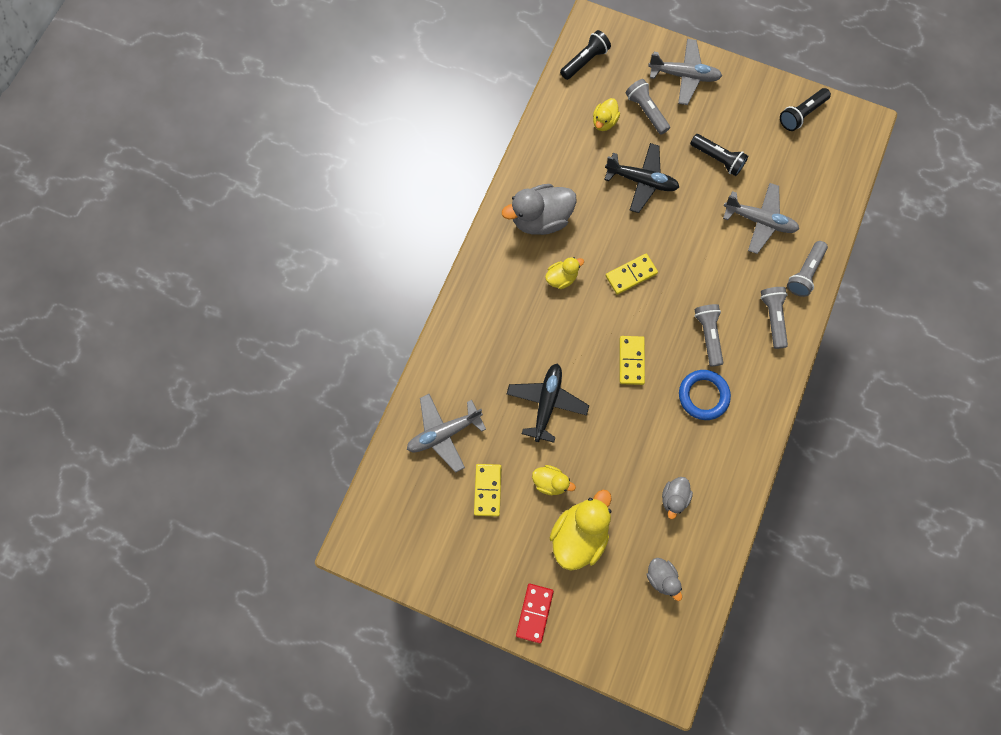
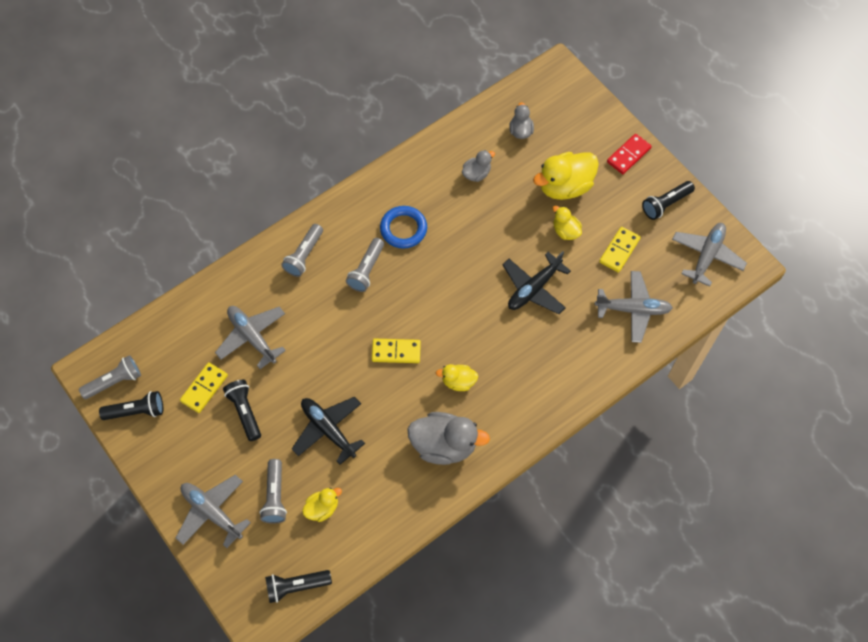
camera: 150 degrees left, 10 degrees down
(399, 533) = (706, 256): none -> grey plane
(467, 572) = (665, 204): none -> black flashlight
(631, 361) = (443, 284): yellow domino -> yellow domino (204, 388)
(804, 273) = (250, 275): grey flashlight -> grey flashlight (114, 381)

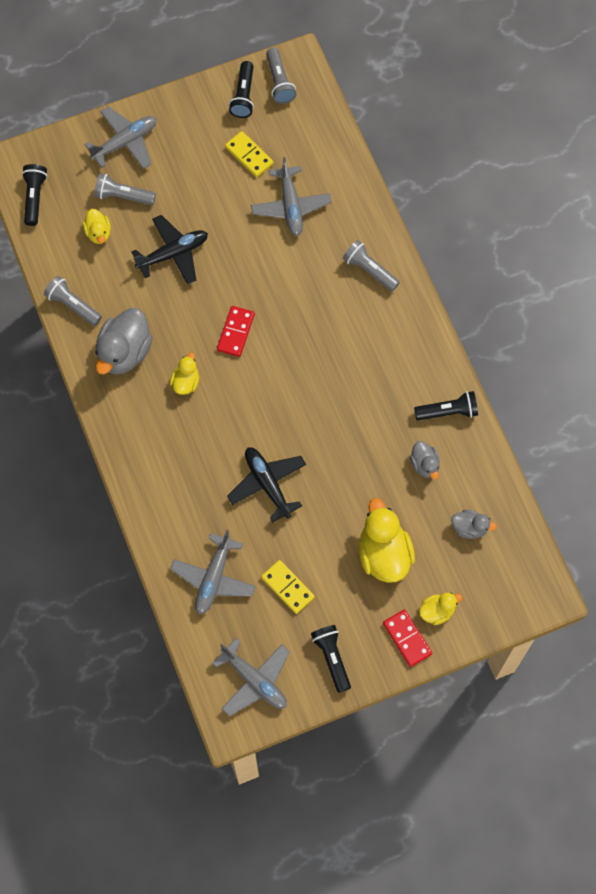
camera: 105 degrees right, 5 degrees up
(245, 411) = (214, 185): black flashlight -> black flashlight (448, 411)
(252, 337) = (290, 206): grey plane -> grey plane turned 105 degrees clockwise
(366, 270) = (336, 325): grey flashlight -> grey flashlight (73, 305)
(396, 352) = (235, 332): yellow domino -> red domino
(403, 229) = (375, 372): blue ring -> none
(565, 231) = (327, 538): yellow duck -> yellow duck (437, 611)

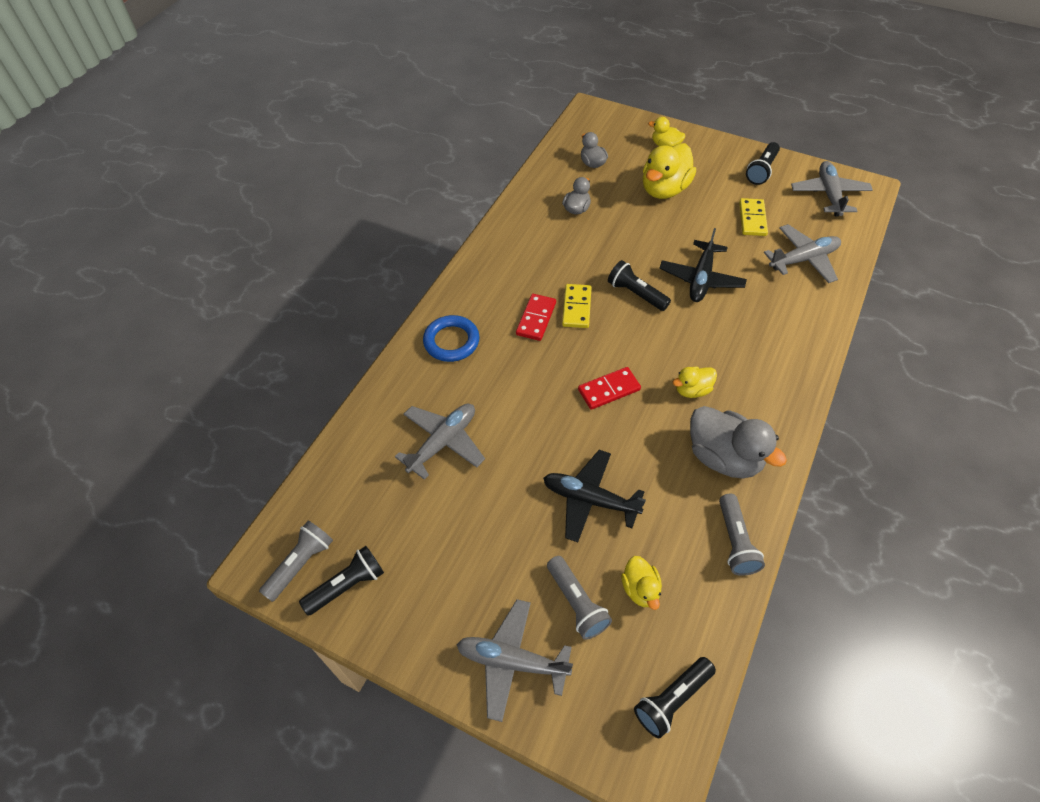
camera: 130 degrees left, 15 degrees down
(98, 233) = (640, 589): yellow duck -> yellow duck turned 135 degrees clockwise
(124, 352) = (724, 457): grey duck -> grey duck turned 60 degrees clockwise
(249, 155) = (418, 521): yellow domino -> yellow domino (576, 307)
(369, 270) = (451, 341): grey flashlight -> blue ring
(407, 638) = (700, 147): red domino -> red domino (536, 319)
(448, 411) = (522, 221): black flashlight -> black flashlight (636, 294)

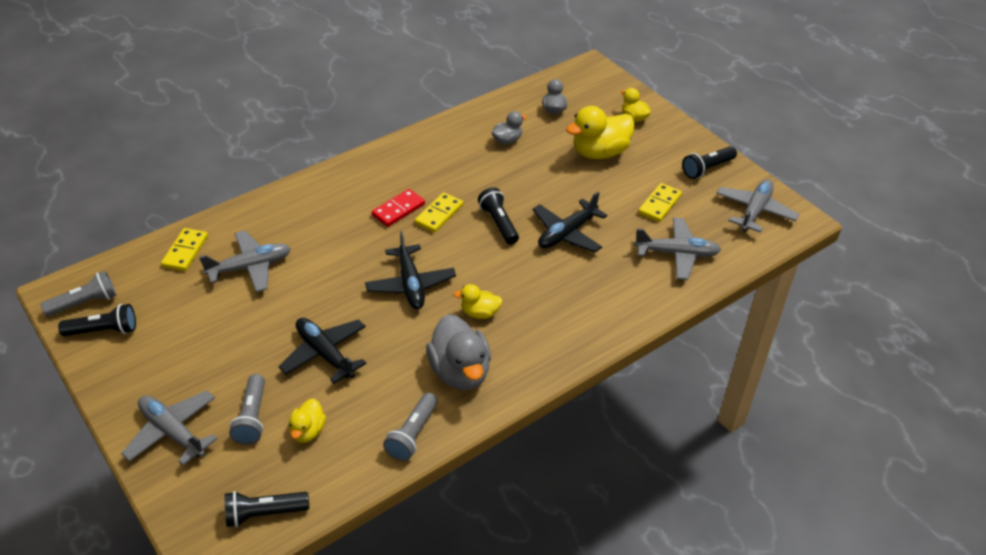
camera: 25 degrees right, 10 degrees down
(362, 455) = (185, 251): none -> yellow domino
(451, 341) = (317, 200): blue ring -> none
(609, 390) = (410, 284): red domino -> black plane

